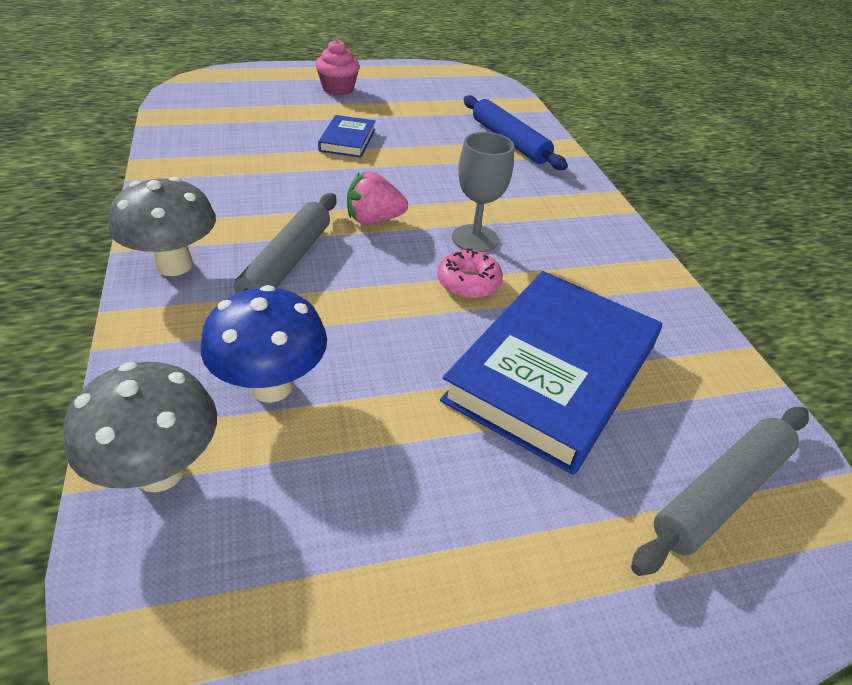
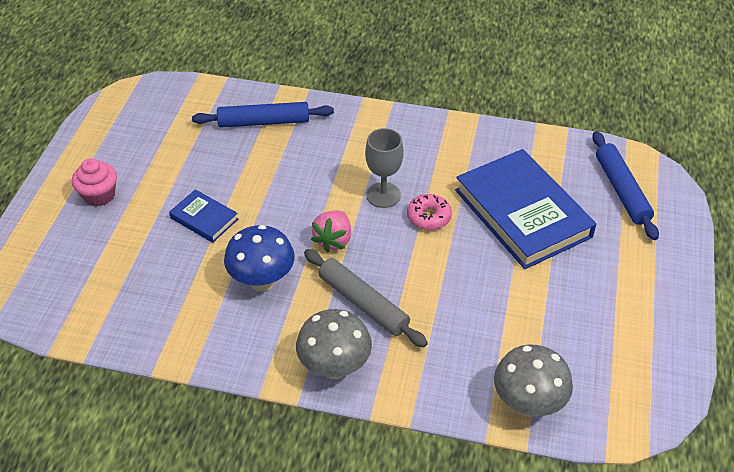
camera: 60 degrees left, 5 degrees up
(271, 386) = (482, 341): blue mushroom -> blue mushroom (262, 281)
(721, 493) = (621, 190): grey rolling pin -> blue rolling pin

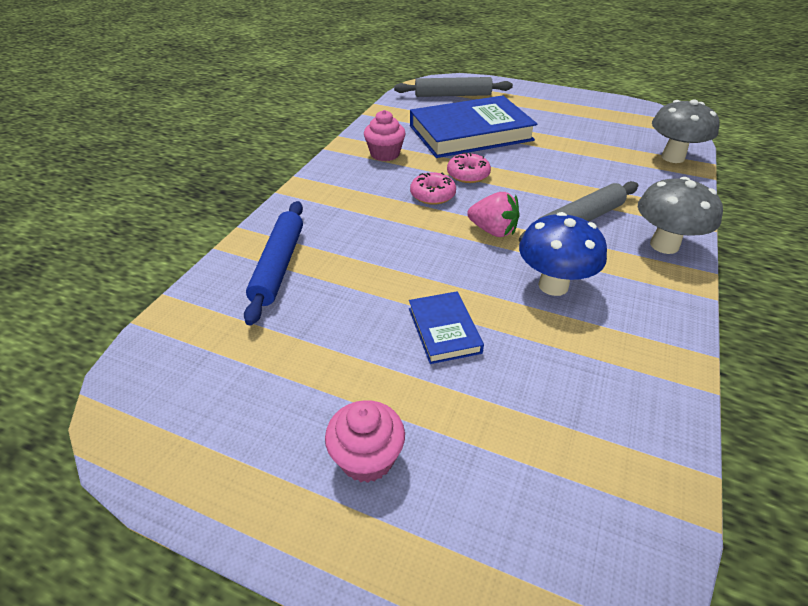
camera: 80 degrees left, 5 degrees down
(204, 219) = (444, 330): blue book -> blue book turned 60 degrees counterclockwise
(383, 195) = (432, 195): grey goblet -> pink donut
(451, 153) = (385, 154): none -> pink cupcake
(621, 190) = (452, 95): blue rolling pin -> grey rolling pin

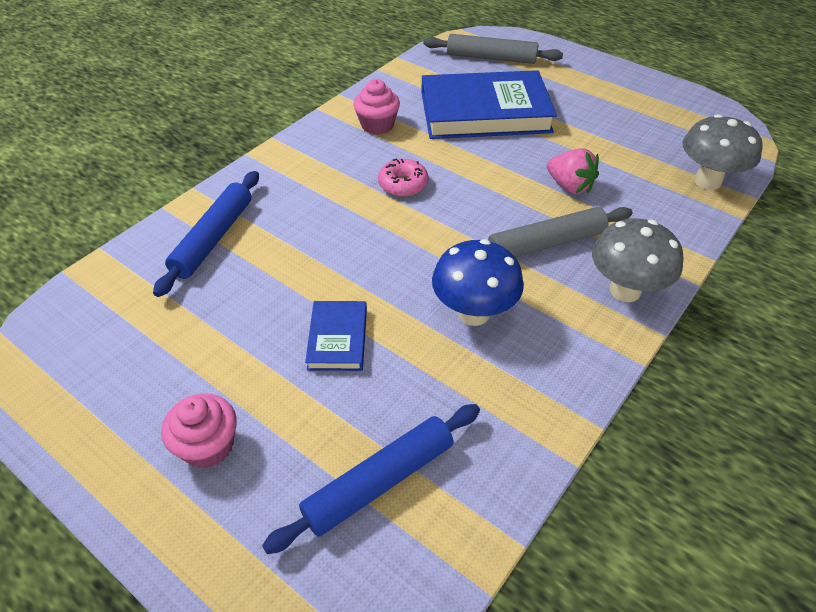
camera: 15 degrees right, 5 degrees up
(468, 174) = (454, 165): pink donut -> none
(493, 231) = (444, 238): pink strawberry -> pink strawberry (569, 186)
(556, 451) = (380, 482): none -> blue rolling pin

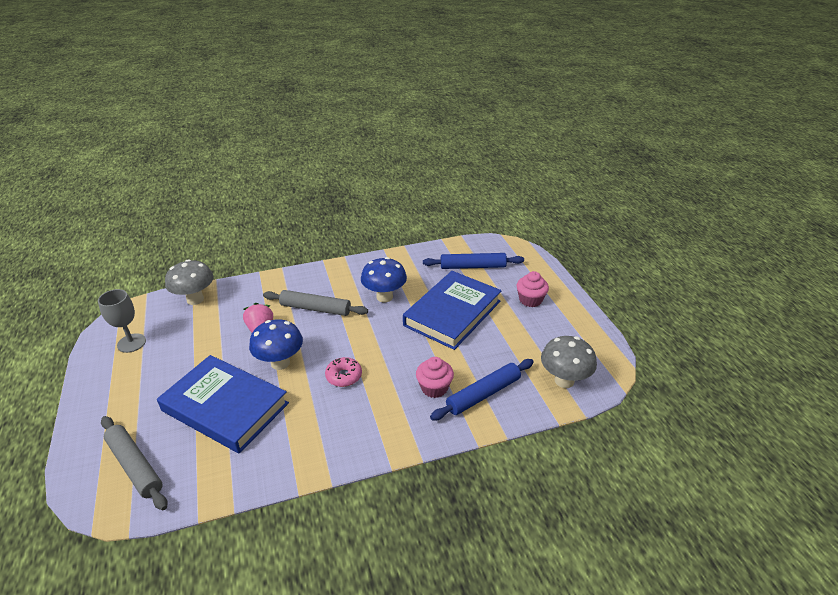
camera: 145 degrees left, 10 degrees down
(338, 339) = (452, 313): blue book -> blue book, size x2.15
(377, 125) = (307, 436): pink cupcake -> pink cupcake (434, 388)
(491, 165) = (280, 363): none -> blue mushroom
(625, 290) = (313, 277): grey mushroom -> grey mushroom (564, 380)
(671, 114) = (131, 343): none -> grey goblet

